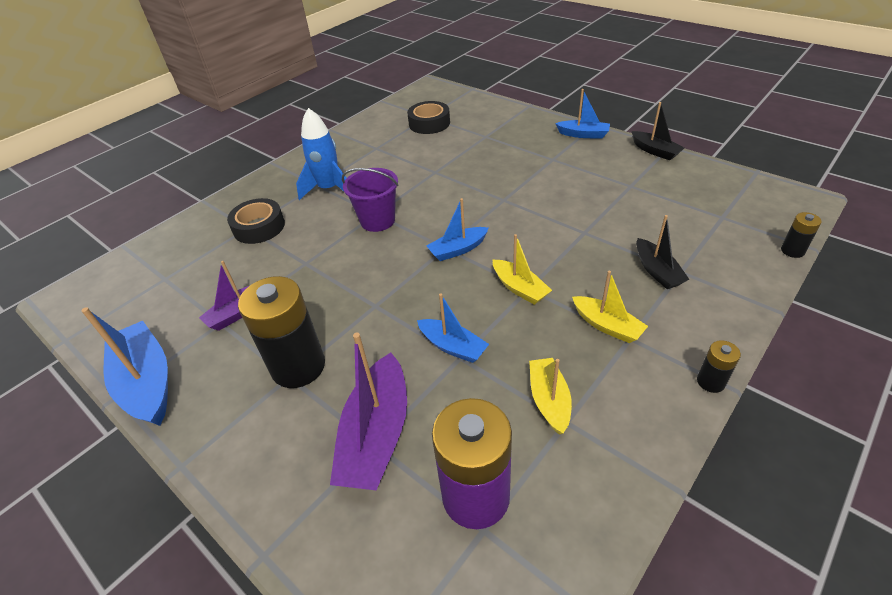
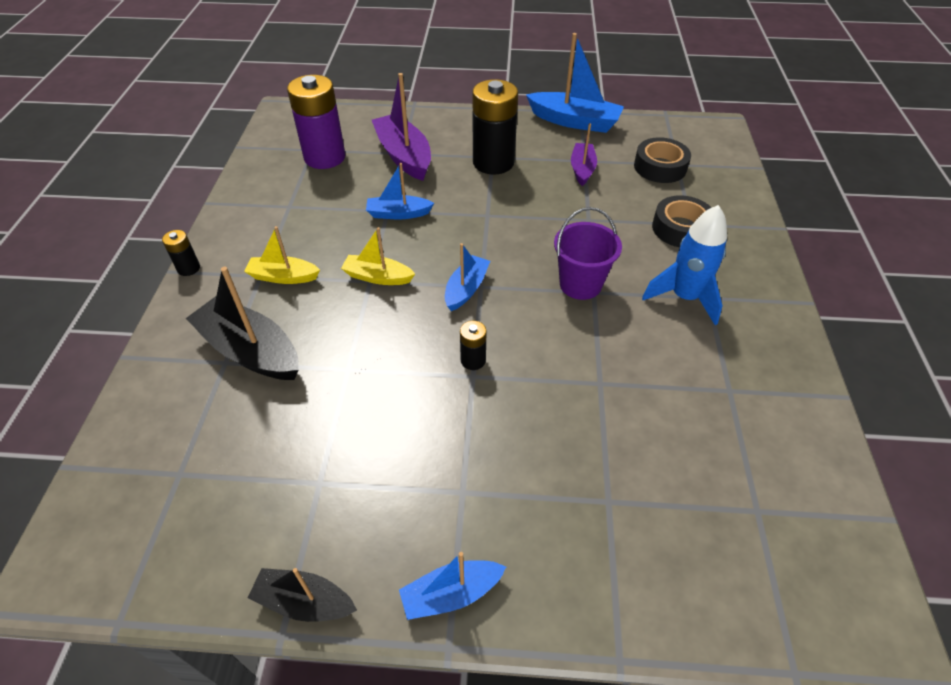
camera: 140 degrees right, 5 degrees up
(429, 123) = (729, 489): black tape -> black tape (660, 167)
(549, 400) = (306, 212): yellow boat -> none
(657, 271) = (251, 351): black boat -> black boat, size x1.70
(792, 251) = (92, 448): black battery -> black battery (473, 360)

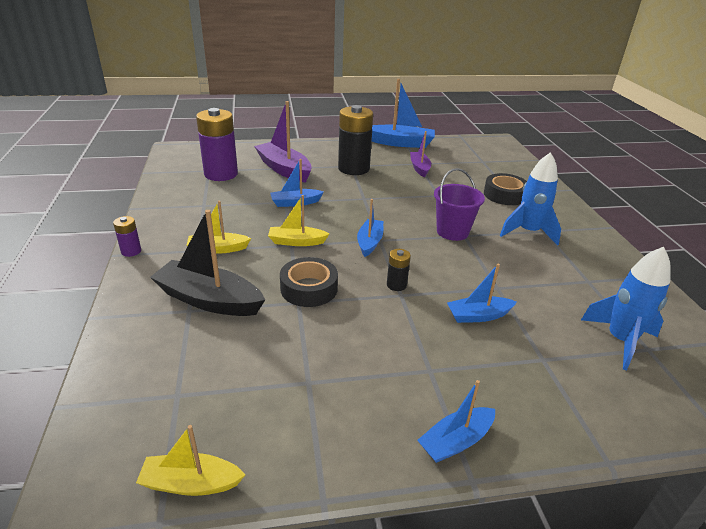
camera: 15 degrees left, 15 degrees down
(160, 585) = (191, 483): none -> yellow boat
(188, 268) = (131, 251): black battery -> purple battery
(305, 602) = (334, 471): black boat -> none
(556, 423) = (478, 316): none -> blue boat
(660, 167) = (472, 163): black tape -> black tape (309, 288)
(725, 491) = (620, 340): none -> blue rocket

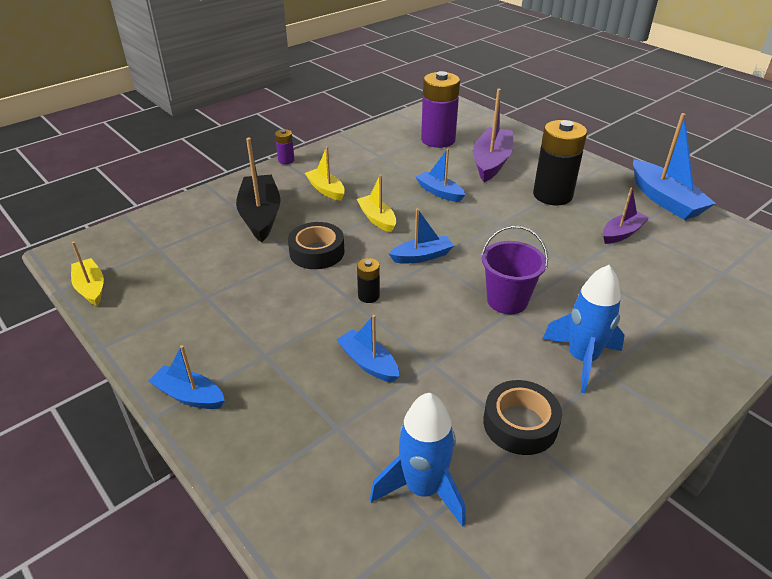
camera: 60 degrees right, 5 degrees up
(504, 195) = (653, 316): black tape -> black tape (520, 424)

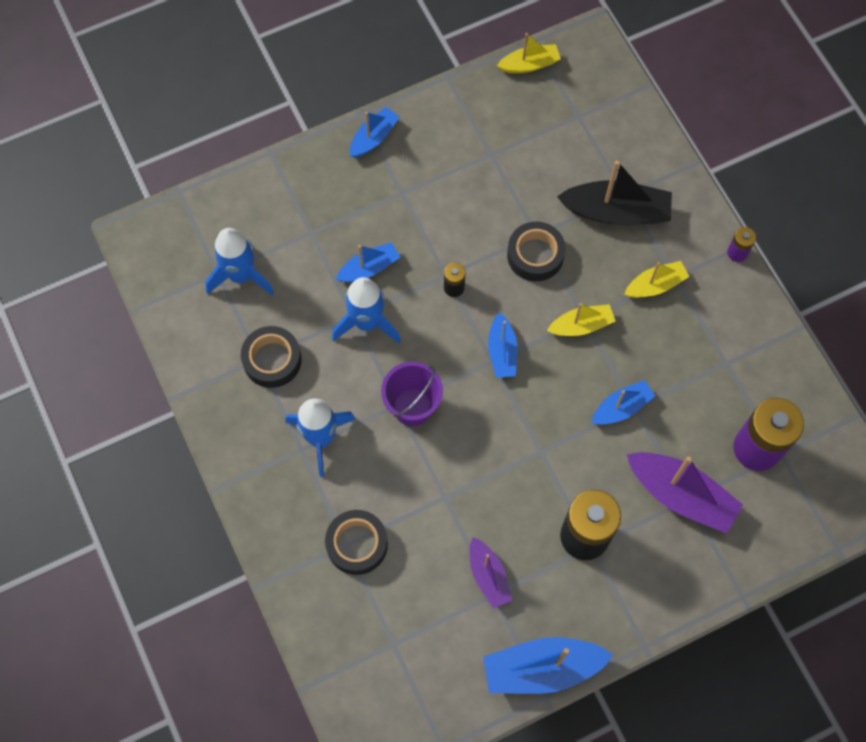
camera: 105 degrees right, 30 degrees up
(434, 351) = (367, 323): none -> blue rocket
(663, 311) = (357, 544): none -> black tape

